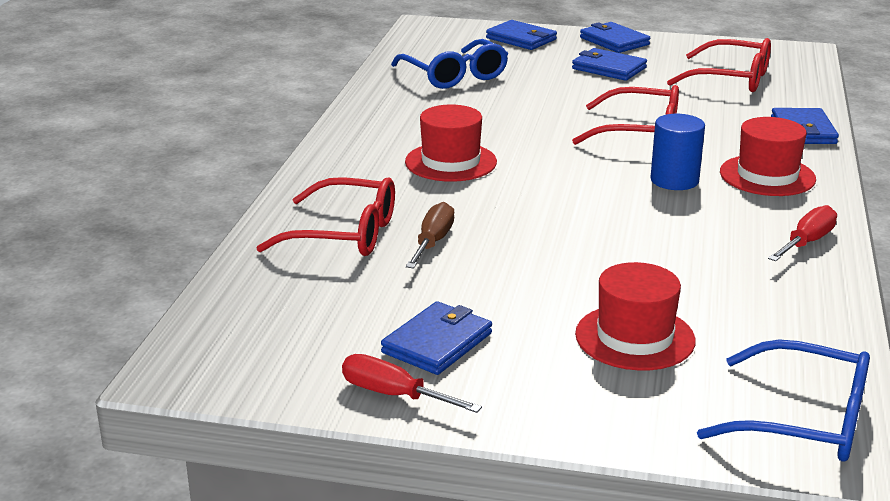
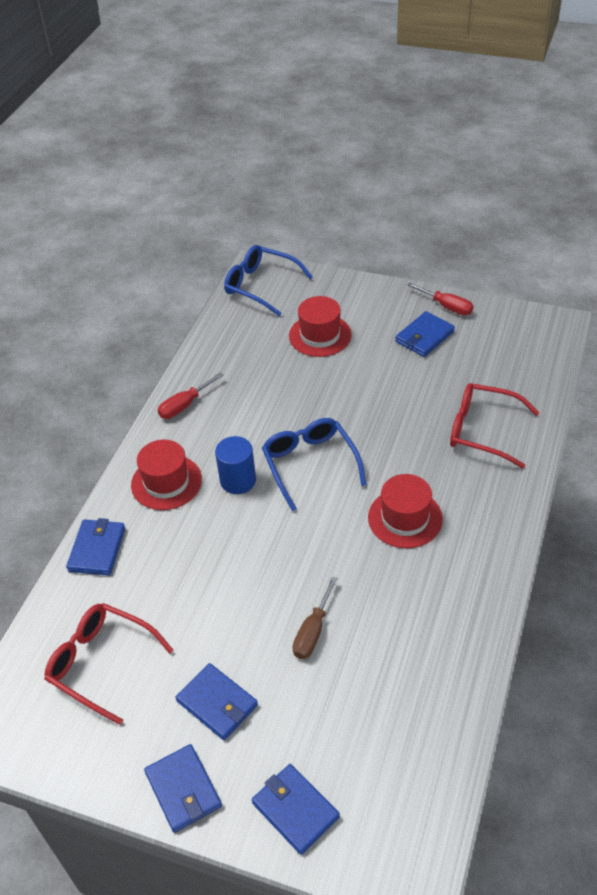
camera: 170 degrees left, 20 degrees up
(433, 242) = (423, 419): brown screwdriver -> brown screwdriver (313, 631)
(454, 75) = (389, 698): blue glasses -> blue glasses (310, 465)
(639, 132) = (237, 557): red glasses -> none

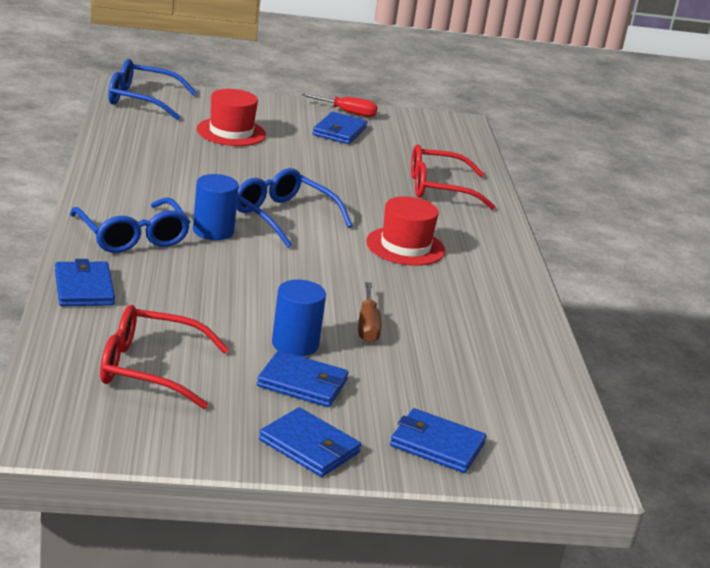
camera: 30 degrees left, 20 degrees down
(166, 482) = (132, 236): red hat -> blue glasses
(184, 405) = (114, 182): red screwdriver -> none
(236, 648) = (295, 344): none -> blue cylinder

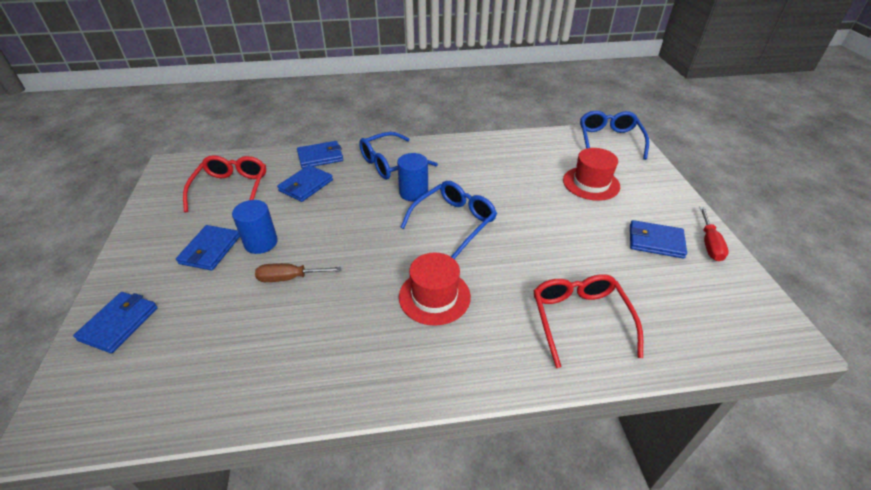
camera: 90 degrees right, 15 degrees up
(309, 446) = (135, 258): blue wallet -> blue wallet (306, 185)

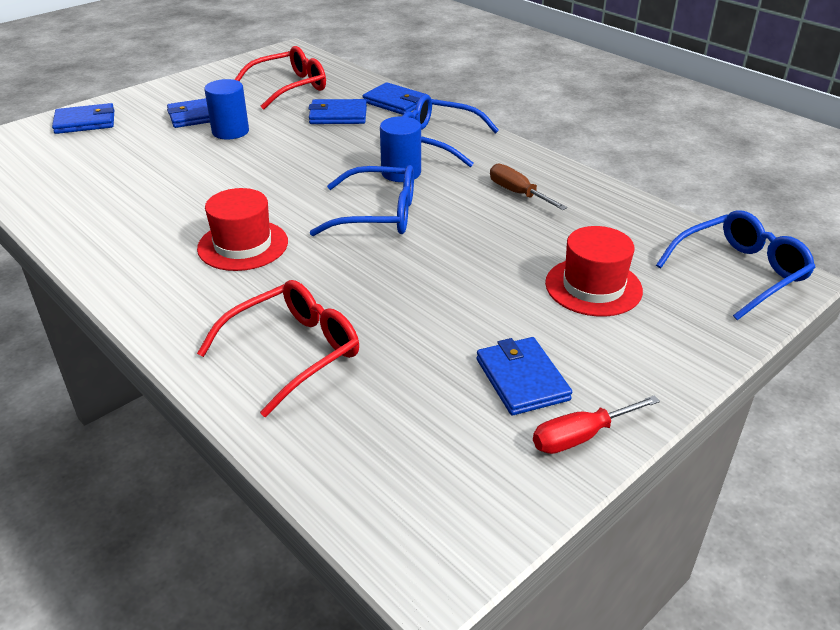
camera: 55 degrees right, 5 degrees down
(289, 278) = (197, 163): brown screwdriver -> brown screwdriver (517, 193)

